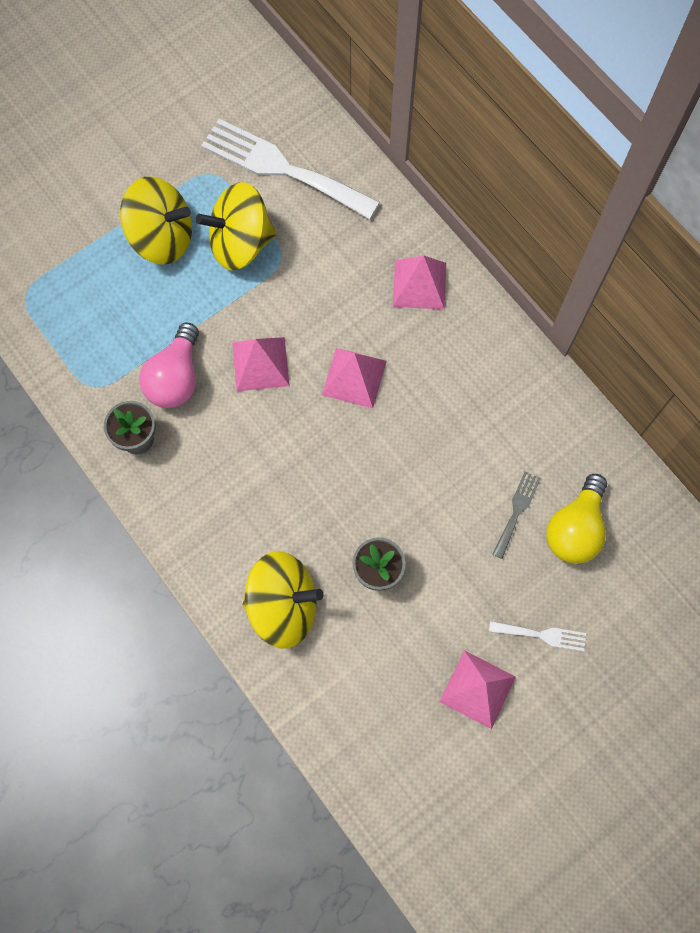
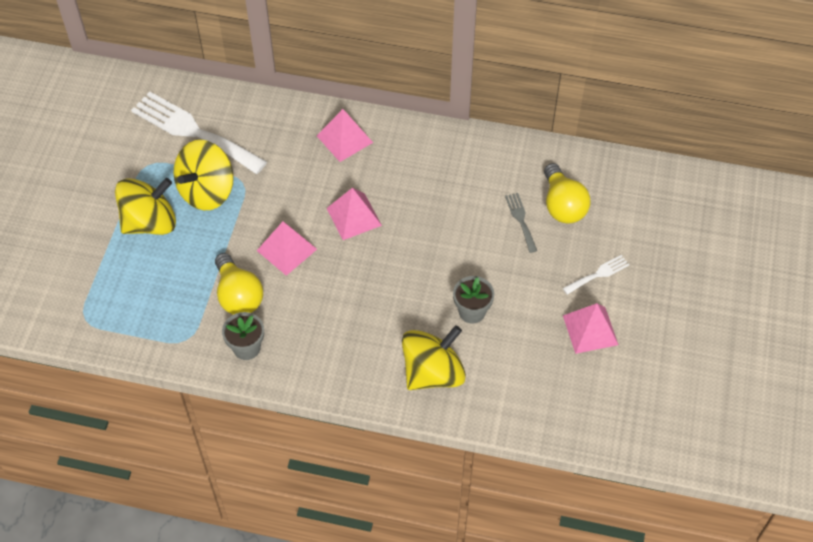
camera: 40 degrees left, 15 degrees down
(175, 378) = (238, 296): pink light bulb -> yellow light bulb
(282, 168) = (193, 131): white fork -> white fork turned 45 degrees clockwise

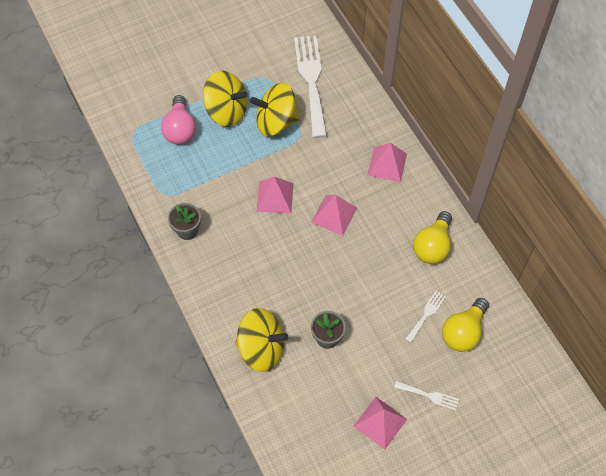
camera: 50 degrees right, 5 degrees up
(127, 275) = (180, 129): none -> pink light bulb
(238, 296) = (219, 197): yellow light bulb -> yellow light bulb (432, 246)
(521, 220) = (426, 314): grey fork -> white fork

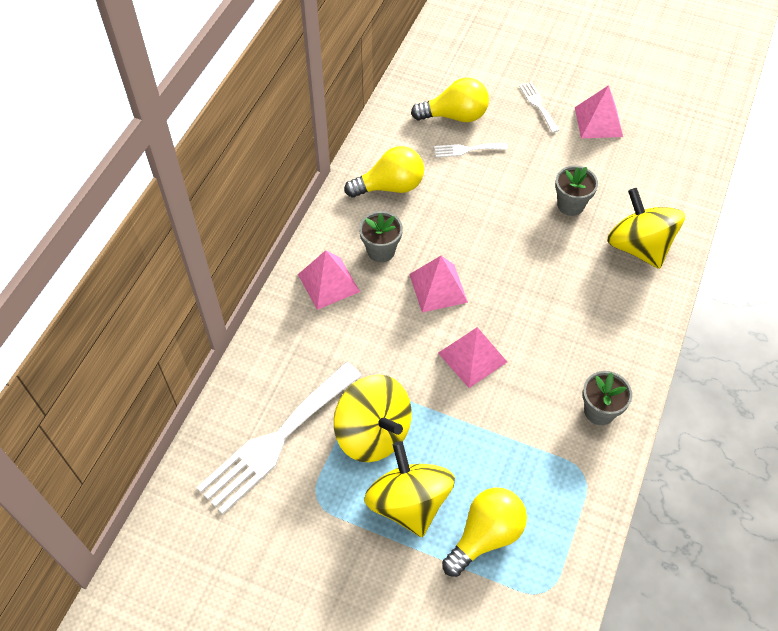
camera: 130 degrees left, 5 degrees down
(180, 129) = (485, 535): pink light bulb -> yellow light bulb
(386, 205) = (381, 251): none -> grey flower pot

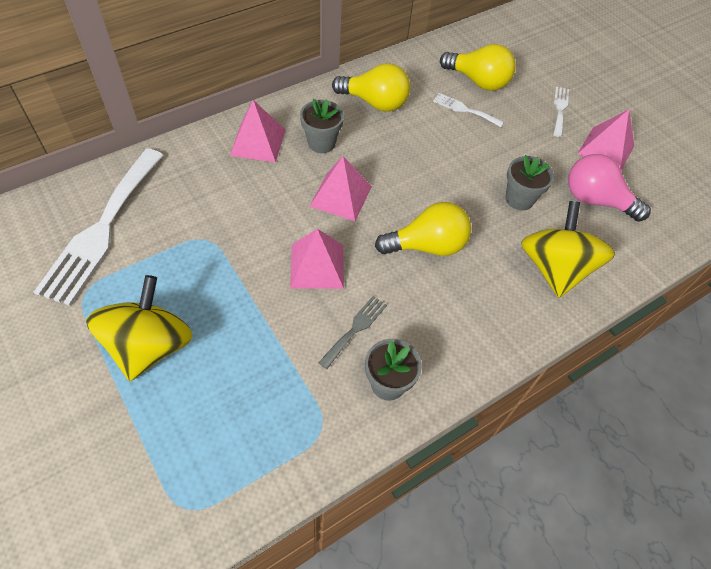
camera: 30 degrees right, 0 degrees up
(276, 440) = (102, 229): white fork -> white fork turned 60 degrees counterclockwise
(373, 433) = (178, 272): yellow spinning top -> none
(485, 535) = (184, 419): yellow light bulb -> yellow light bulb (427, 246)
(543, 387) = (355, 329): none -> grey fork
(624, 171) = (596, 200): none -> pink light bulb

